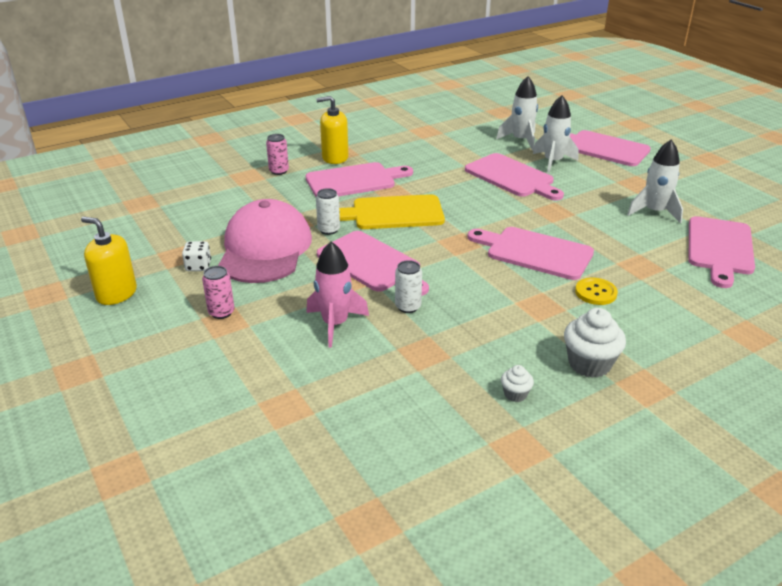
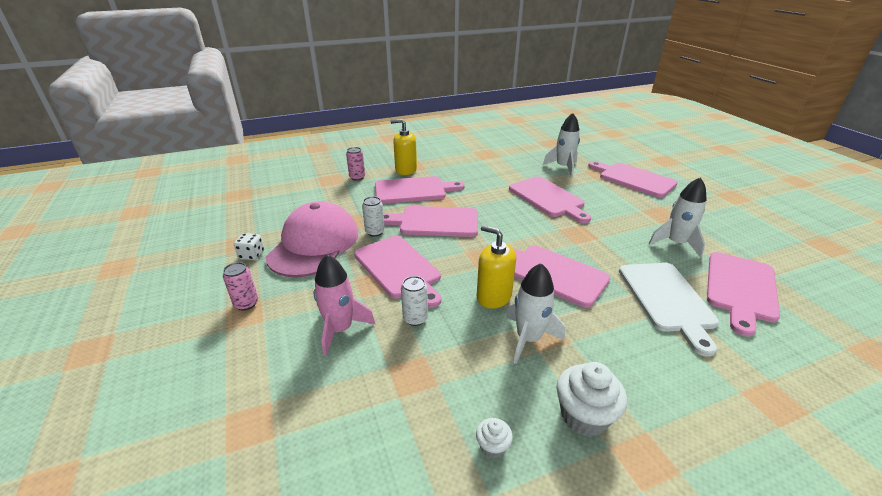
camera: 10 degrees right, 0 degrees up
(116, 294) = (171, 274): yellow soap dispenser -> yellow soap dispenser (494, 296)
(393, 213) = (435, 222): yellow cutting board -> pink cutting board
(553, 162) = (587, 188): white rocket -> white rocket (528, 339)
(595, 292) = (605, 325): yellow button -> none
(651, 265) = (667, 299): none -> white cutting board

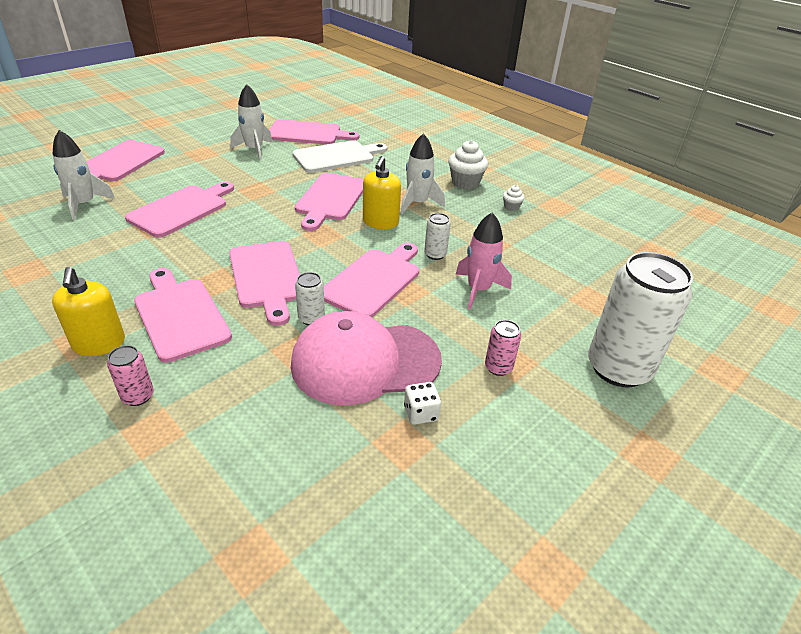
camera: 115 degrees left, 5 degrees up
(160, 384) = (618, 368): none -> white can

